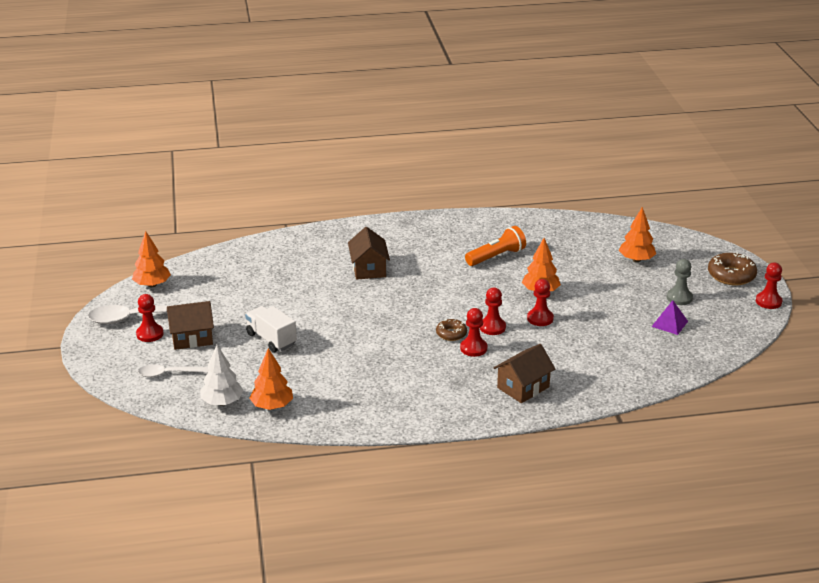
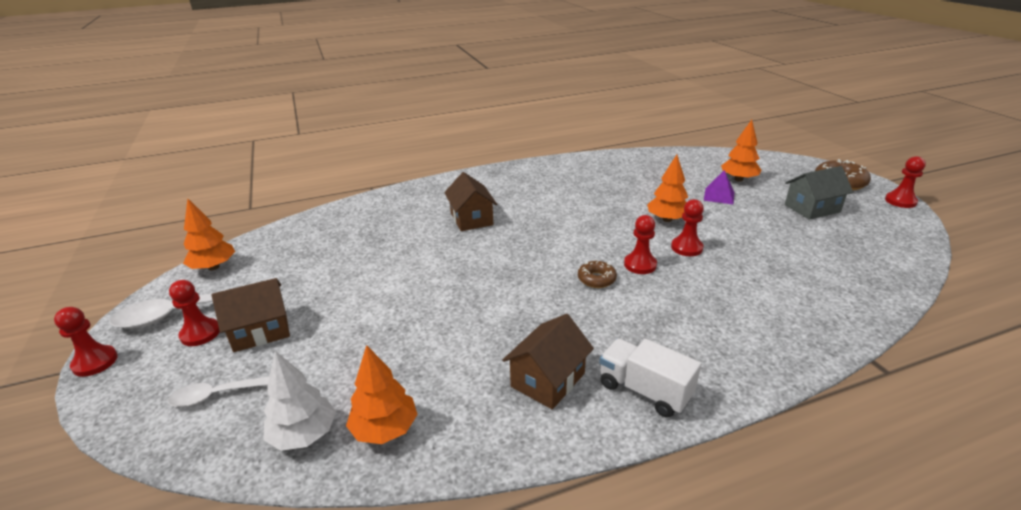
camera: 10 degrees left, 0 degrees up
(271, 339) = (371, 318): white truck -> white truck (644, 390)
(473, 348) = (633, 294): red pawn -> red pawn (95, 362)
(496, 256) = (600, 192): orange flashlight -> none
(523, 387) = (727, 339): brown house -> brown house (548, 380)
(669, 324) = (827, 235): purple pyramid -> purple pyramid (719, 196)
(679, 298) = (812, 208): grey pawn -> grey house

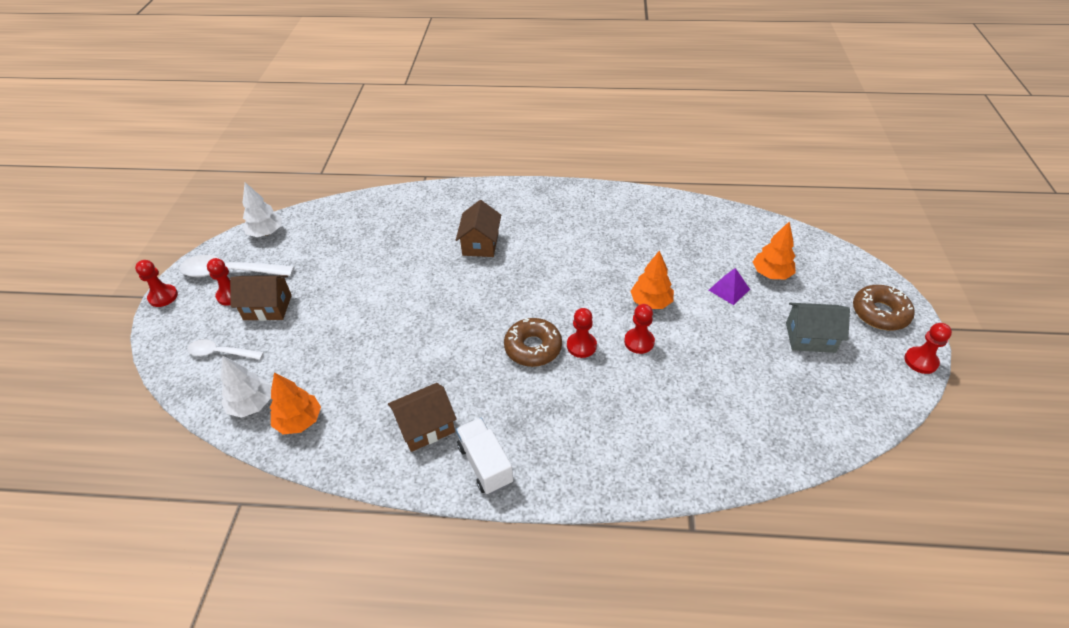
camera: 25 degrees right, 15 degrees up
(214, 267) = (266, 233): orange tree -> white tree
(596, 279) = (533, 347): brown donut -> brown donut, size x1.65

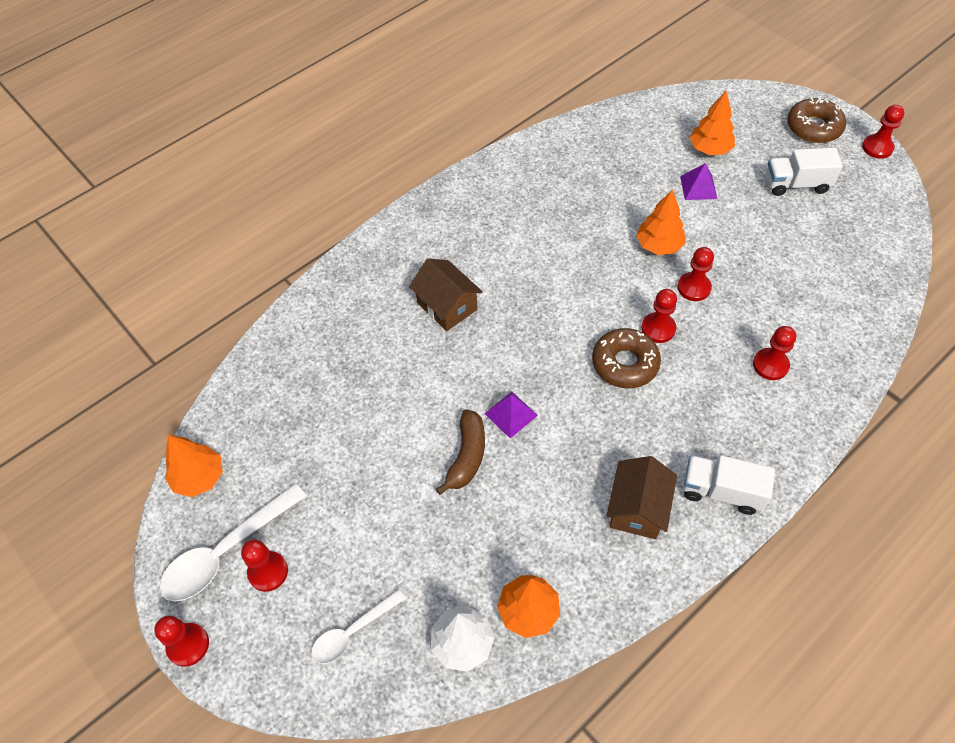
camera: 45 degrees left, 10 degrees up
(266, 233) = (199, 477): white tree -> orange tree
(267, 307) = (329, 546): brown house -> none
(383, 322) = (467, 456): none -> brown banana
(433, 321) = (511, 414): none -> purple pyramid
(625, 425) = (770, 365): none -> red pawn
(810, 337) = (796, 184): grey house -> white truck

